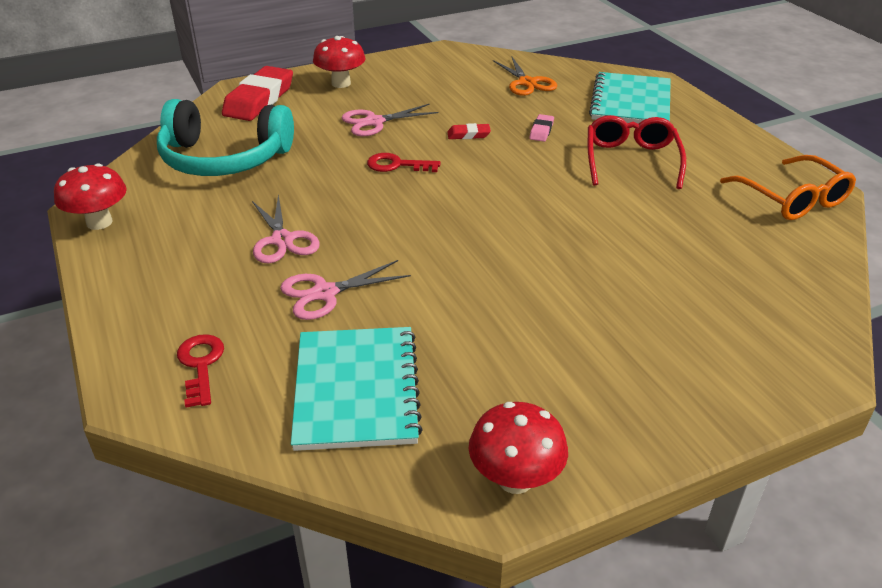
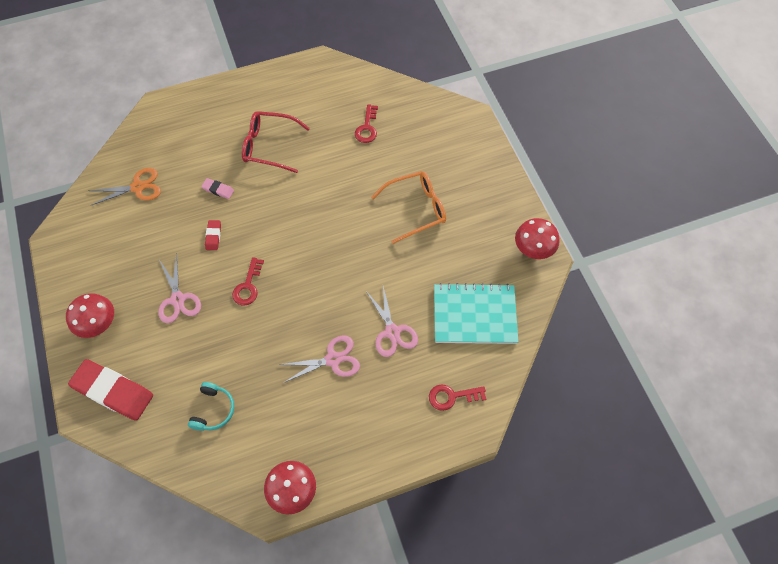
camera: 85 degrees left, 25 degrees up
(224, 158) = (213, 410): turquoise headphones -> turquoise headphones, size x0.46
(631, 102) = (188, 128): turquoise notebook -> none
(716, 244) = (367, 127): none -> red key
(792, 198) = (327, 79): orange glasses -> orange glasses (415, 209)

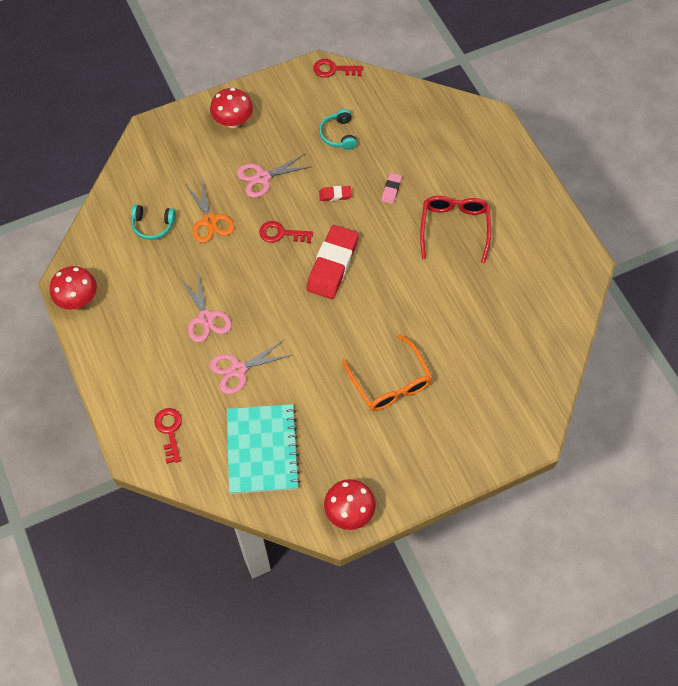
camera: 85 degrees right, 0 degrees up
(113, 391) = (169, 146): red eraser -> red eraser (332, 265)
(138, 187) = (385, 121): orange scissors -> orange scissors (209, 221)
(143, 228) = (338, 135): none -> turquoise headphones
(367, 127) = (496, 322): red key -> red key (333, 69)

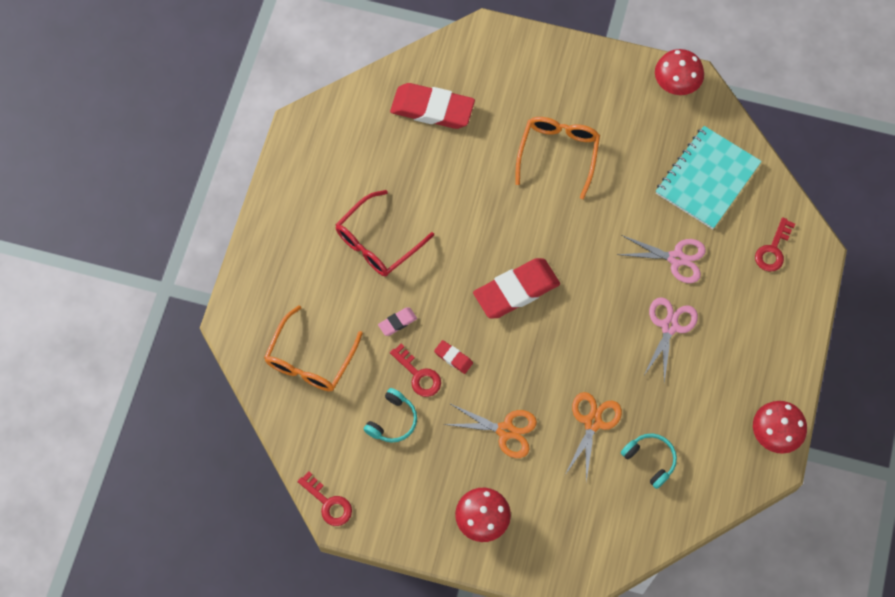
camera: 140 degrees left, 5 degrees up
(262, 177) = (505, 431): pink scissors -> orange scissors
(281, 233) = (536, 357): red key -> red key (418, 375)
(423, 132) = (310, 359): none -> orange glasses
(512, 346) = (432, 109): none -> red eraser

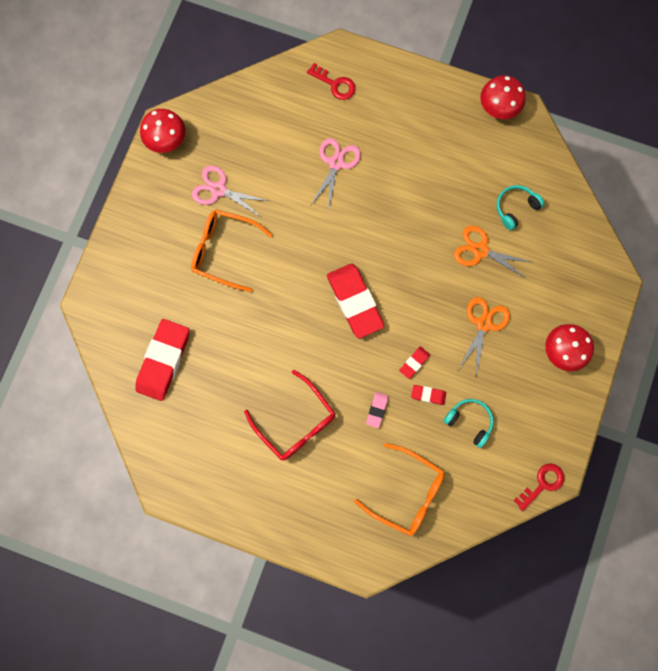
camera: 85 degrees left, 10 degrees up
(397, 322) = (377, 410): pink eraser -> pink eraser turned 45 degrees clockwise
(418, 375) = (428, 395): red key -> red eraser
(669, 326) = (398, 177): pink scissors -> pink scissors (219, 190)
(707, 179) = (263, 127): turquoise notebook -> none

